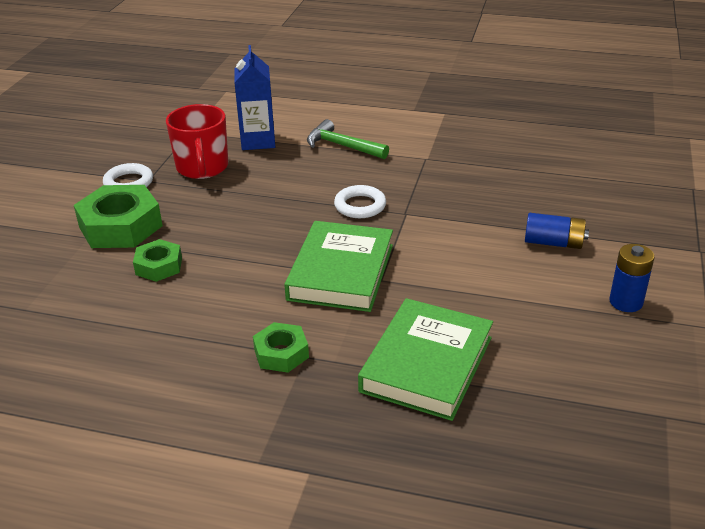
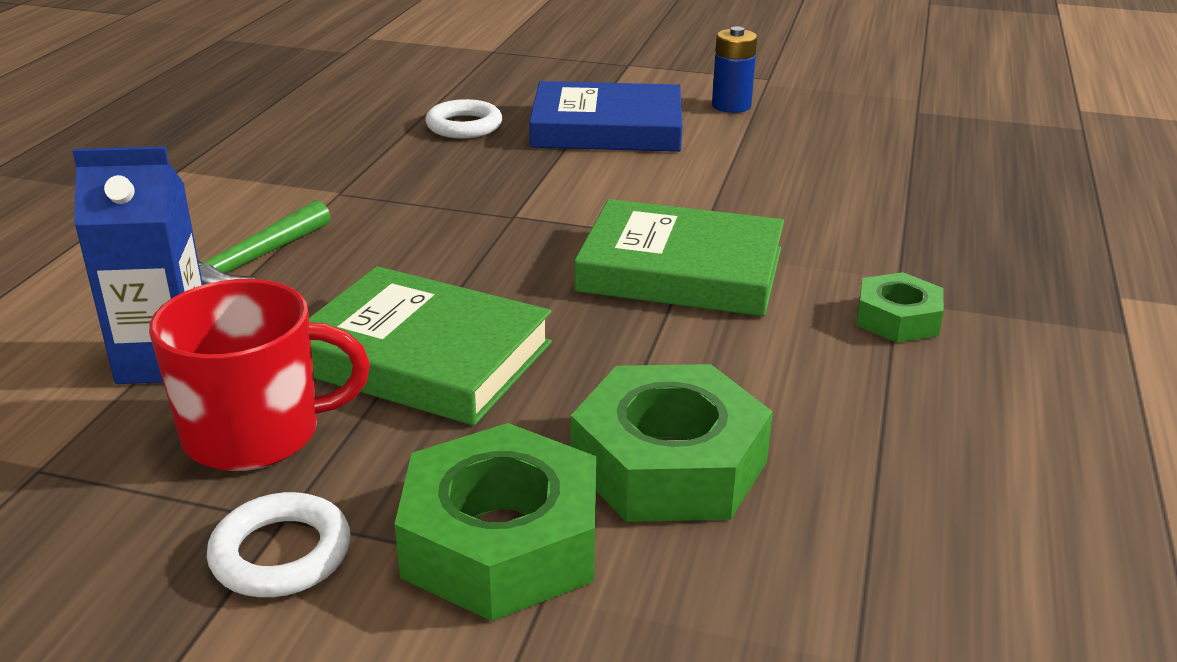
camera: 90 degrees left, 5 degrees down
(159, 266) = (669, 464): green nut -> green nut, size x1.78
(360, 206) = (481, 251): white ring -> white ring (464, 126)
(427, 364) = (882, 216): green book -> green book (422, 357)
(553, 243) = (607, 128): blue battery -> blue book

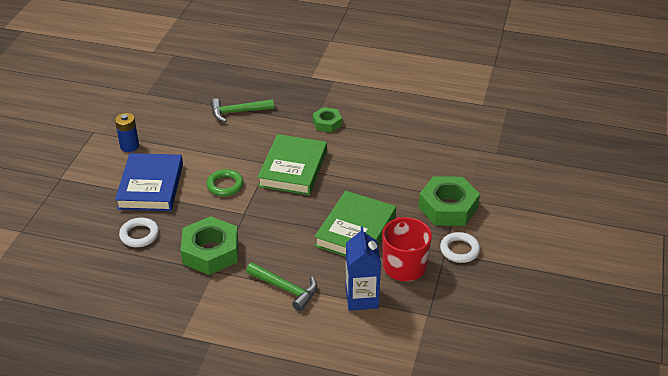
camera: 90 degrees left, 10 degrees up
(611, 194) = (225, 185): none -> green ring
(669, 464) = (410, 175): green nut -> green nut (210, 252)
(893, 200) = (237, 112): none -> green hammer

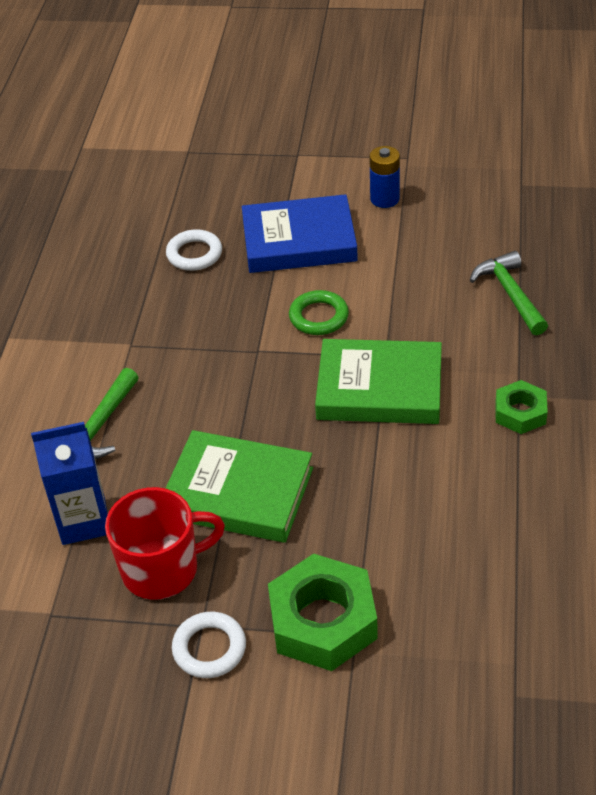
camera: 85 degrees right, 5 degrees up
(210, 252) = (169, 331): green nut -> none

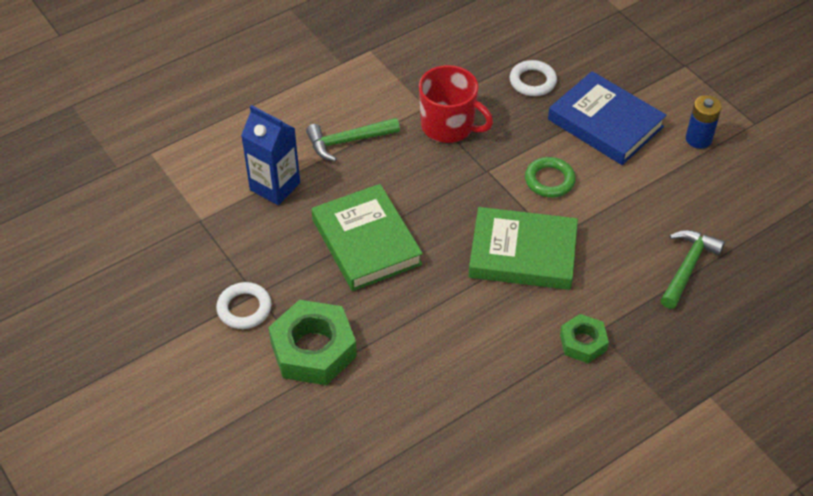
camera: 45 degrees right, 5 degrees up
(162, 569) = (277, 247): red mug -> red mug (448, 126)
(379, 388) = (522, 253): green book -> green book turned 45 degrees counterclockwise

